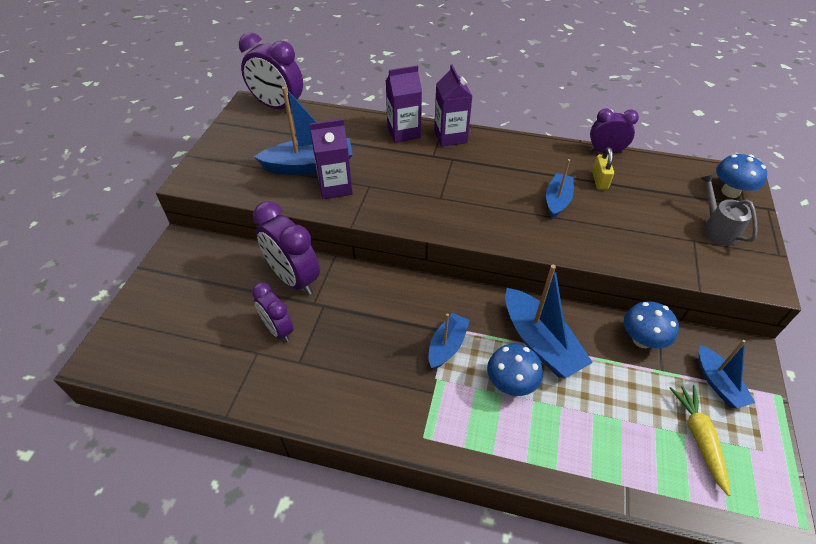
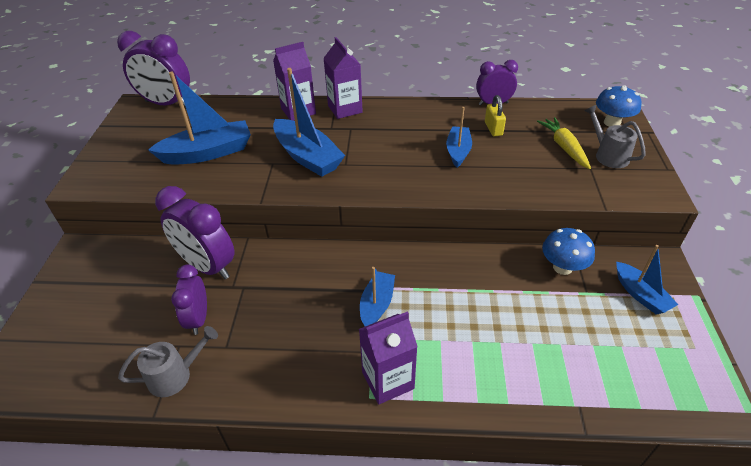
camera: 10 degrees left, 5 degrees down
(250, 381) = (176, 375): none -> grey watering can
(278, 330) = (198, 319): purple clock -> purple clock turned 45 degrees clockwise
(335, 187) = (237, 169): purple carton -> purple carton (388, 380)
(511, 383) = (447, 329): blue mushroom -> none
(540, 342) = (467, 286): blue boat -> blue boat (307, 157)
(699, 438) = (635, 347): yellow carrot -> yellow carrot (564, 147)

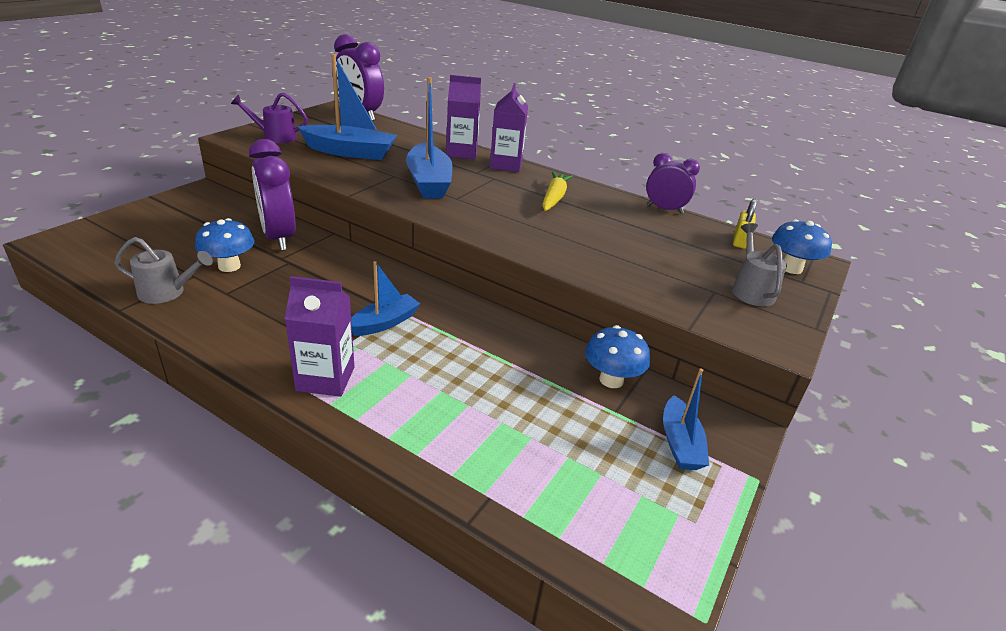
camera: 25 degrees right, 10 degrees down
(120, 165) = (275, 137): none -> purple watering can
(198, 319) = (229, 266): purple clock -> blue mushroom
(458, 151) = (578, 228): blue boat -> none
(493, 129) = (639, 226): yellow padlock -> yellow padlock (740, 241)
(564, 147) = (703, 265): yellow carrot -> yellow carrot (554, 198)

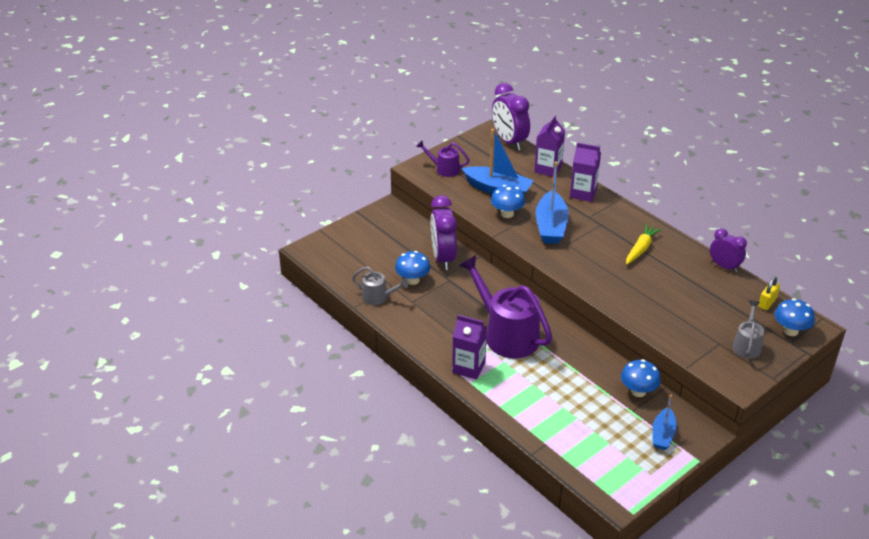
camera: 20 degrees right, 5 degrees up
(366, 173) = (507, 214): none -> blue mushroom
(384, 323) = (506, 334): blue boat -> purple watering can
(506, 165) = (615, 209): purple carton -> purple carton (548, 169)

